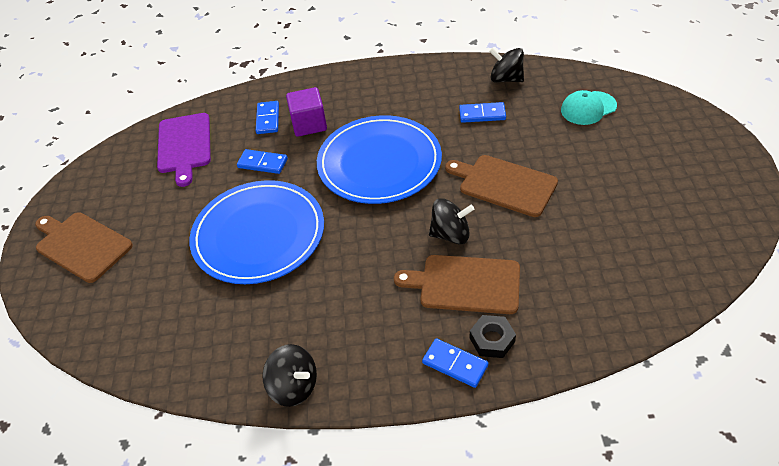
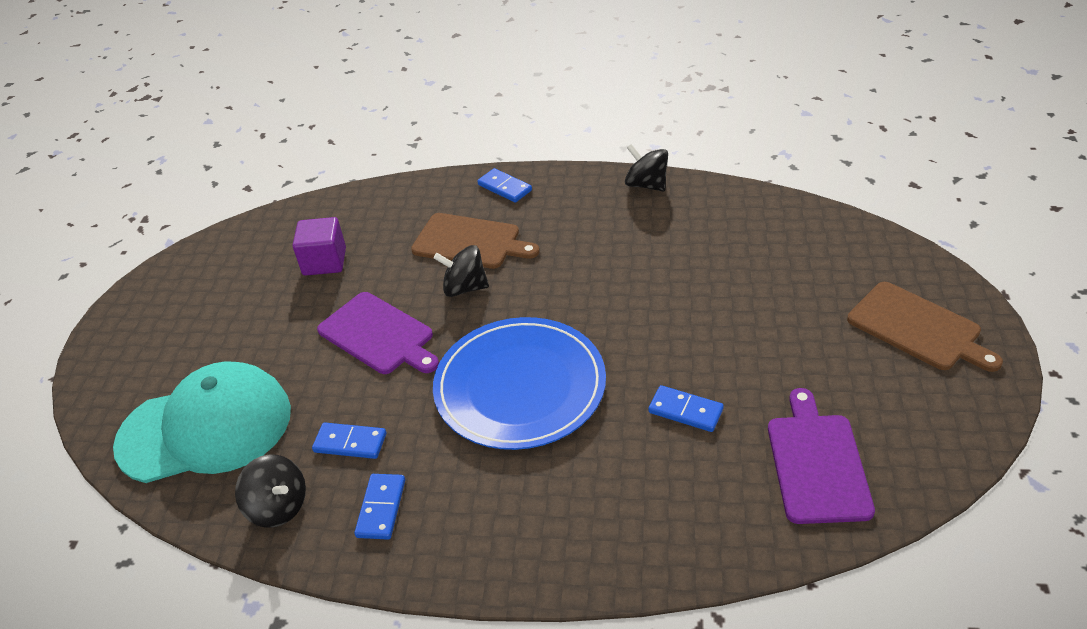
camera: 170 degrees left, 5 degrees down
(258, 235) = (685, 313): blue plate -> none
(268, 119) = (680, 493): blue domino -> blue domino (381, 508)
(309, 124) = (612, 470): purple cube -> purple cube (324, 261)
(492, 340) = (466, 200): black nut -> none
(504, 184) = (378, 335): brown cutting board -> purple cutting board
(588, 108) = (206, 428): turquoise cap -> turquoise cap, size x2.07

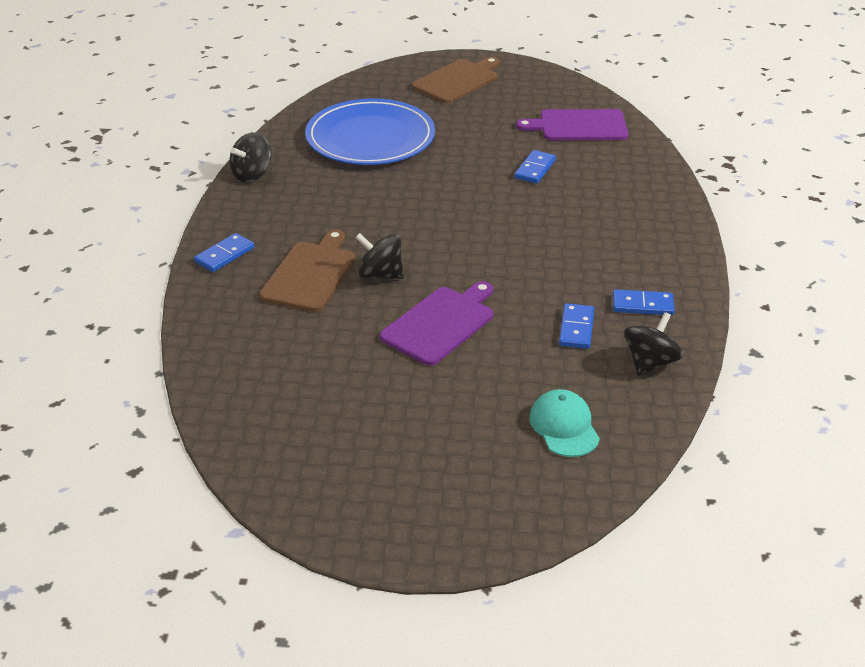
camera: 95 degrees left, 5 degrees down
(206, 428) = (564, 426): turquoise cap -> turquoise cap, size x0.48
(324, 261) = (318, 374): purple cube -> none
(464, 288) = (380, 274): black spinning top -> black spinning top turned 105 degrees clockwise
(520, 386) = (510, 241): blue plate -> blue plate (370, 137)

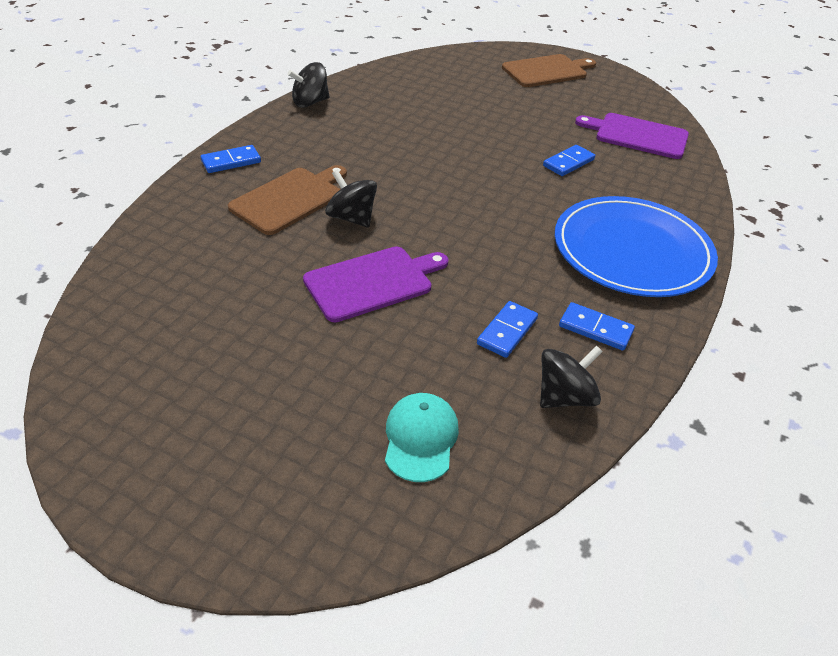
camera: 20 degrees right, 5 degrees up
(370, 137) = (434, 98): blue plate -> blue plate (632, 251)

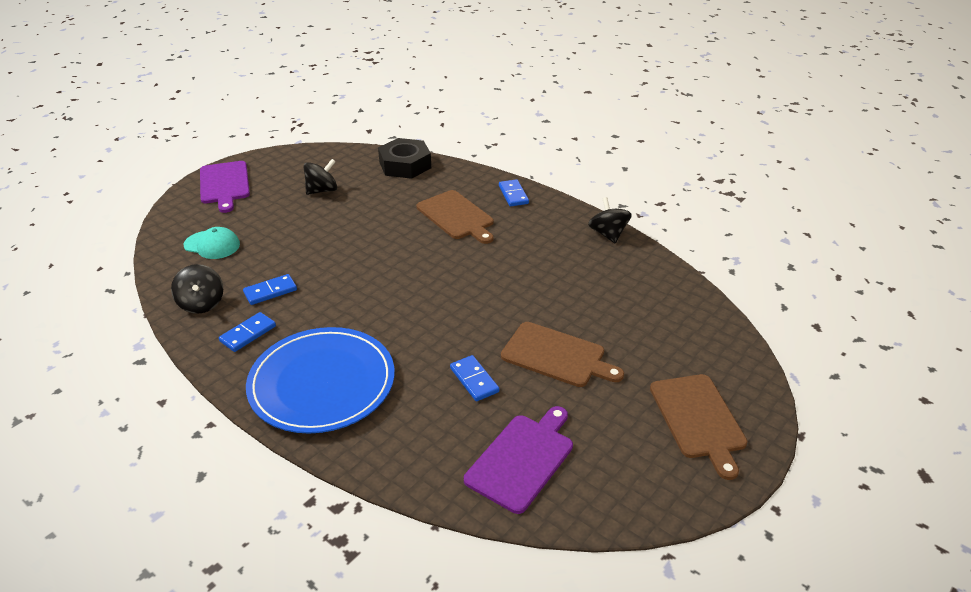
camera: 105 degrees right, 5 degrees down
(141, 263) = (405, 165): none -> black nut
(351, 218) = (424, 241): black spinning top -> black spinning top (322, 190)
(372, 282) = (348, 242): purple cutting board -> purple cutting board (224, 184)
(507, 331) = (270, 291): blue domino -> blue domino turned 75 degrees counterclockwise
(512, 125) = (556, 356): none -> brown cutting board

